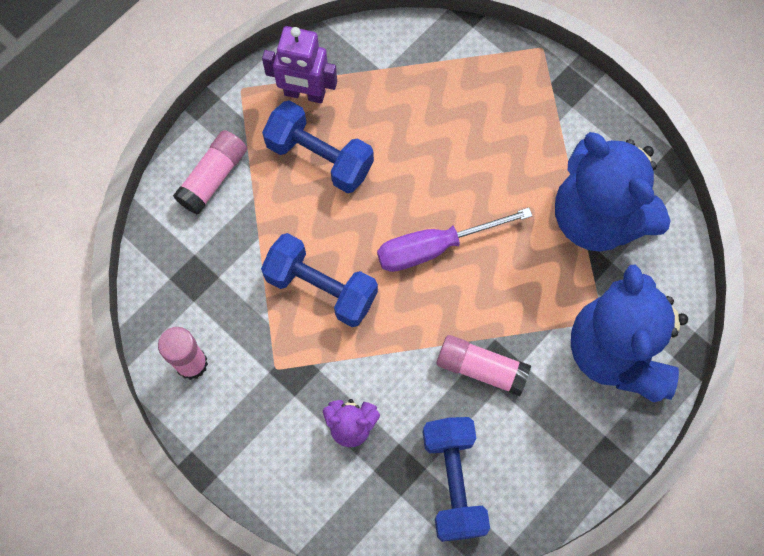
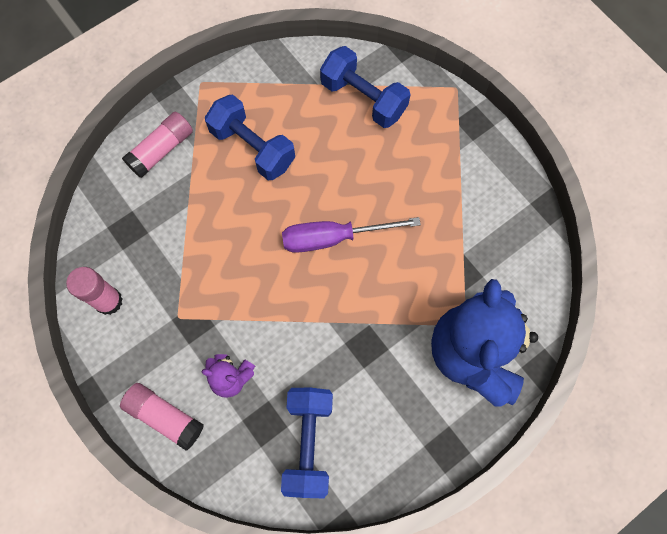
camera: 10 degrees right, 0 degrees up
(304, 94) = (251, 94): purple robot -> none
(321, 288) = (230, 256): blue dumbbell -> blue dumbbell (363, 98)
(481, 368) = (352, 348): pink glue stick -> pink glue stick (165, 417)
(598, 216) = (478, 235): blue teddy bear -> none

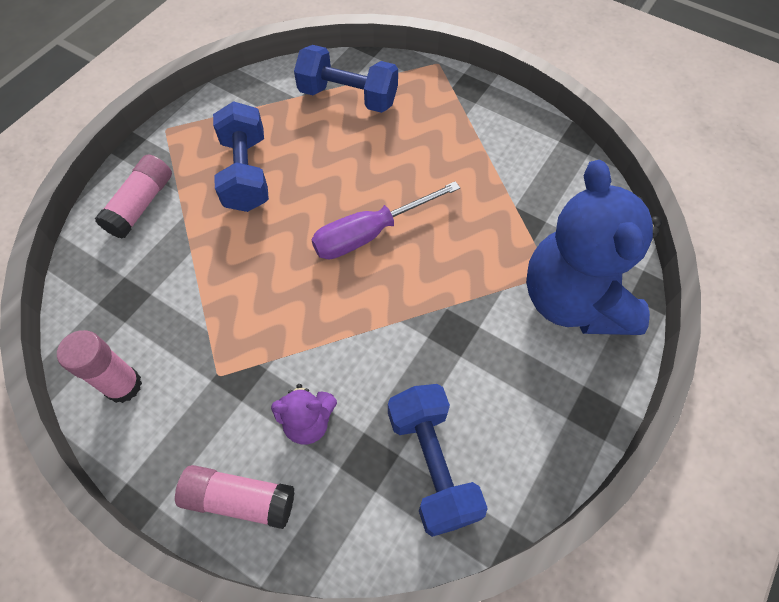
camera: 20 degrees left, 10 degrees down
(252, 147) = (246, 173): blue dumbbell -> blue dumbbell turned 60 degrees clockwise

